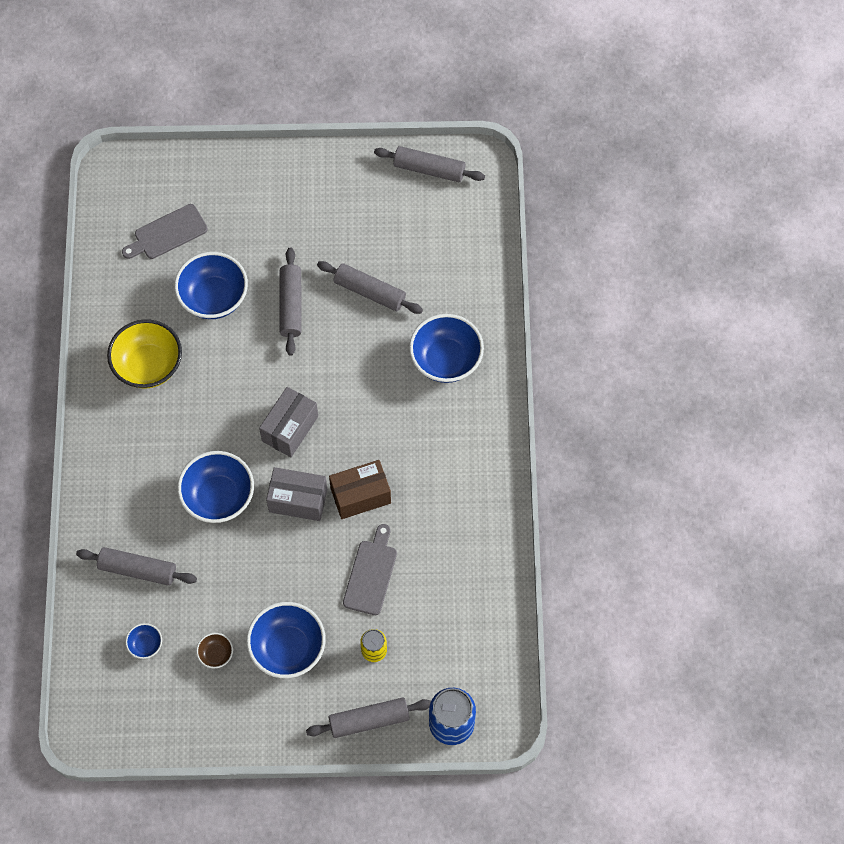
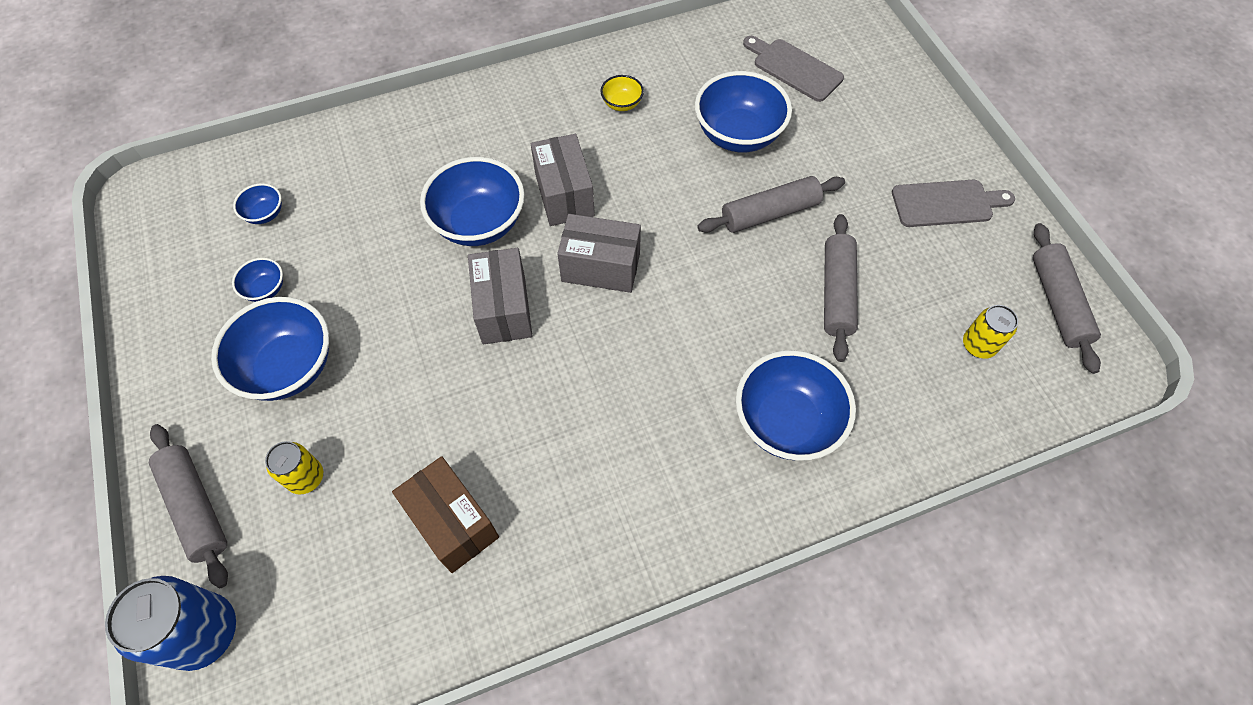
camera: 70 degrees right, 5 degrees down
(138, 570) = (361, 176): grey rolling pin -> none
(148, 365) = (622, 104): yellow bowl -> yellow bowl, size x0.47
(216, 654) = (265, 289): brown bowl -> blue bowl
(218, 433) = (564, 195): none -> grey box
(360, 496) = (535, 381): brown box -> brown box (452, 522)
(371, 574) = (422, 434): grey cutting board -> grey cutting board (946, 203)
(439, 229) = (978, 345): none -> yellow can

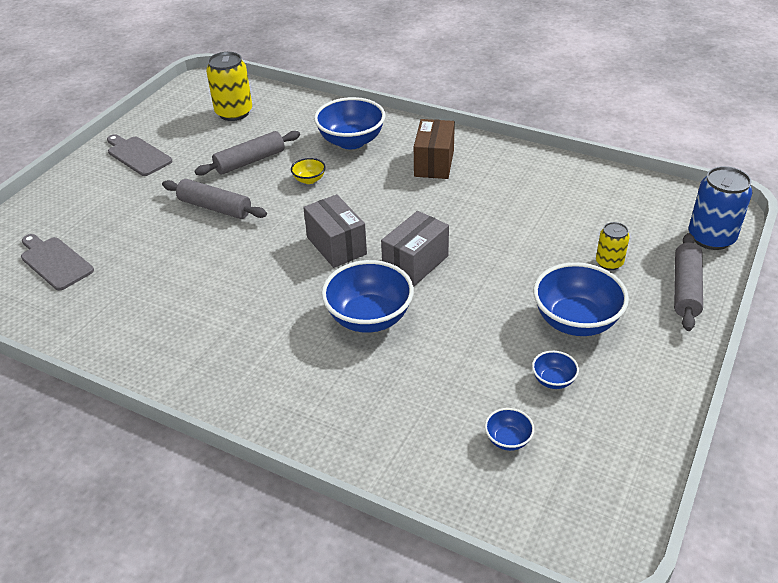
camera: 130 degrees left, 20 degrees down
(452, 522) = (546, 201): brown box -> brown box (434, 163)
(564, 195) = (298, 295): grey box -> none
(622, 104) = (176, 322): yellow bowl -> yellow bowl (309, 180)
(738, 135) = (155, 252): blue bowl -> none
(794, 68) = (55, 262): grey cutting board -> grey cutting board turned 135 degrees clockwise
(978, 345) = (234, 113): yellow can -> yellow can, size x1.74
(1057, 303) = (178, 103): grey rolling pin -> none

